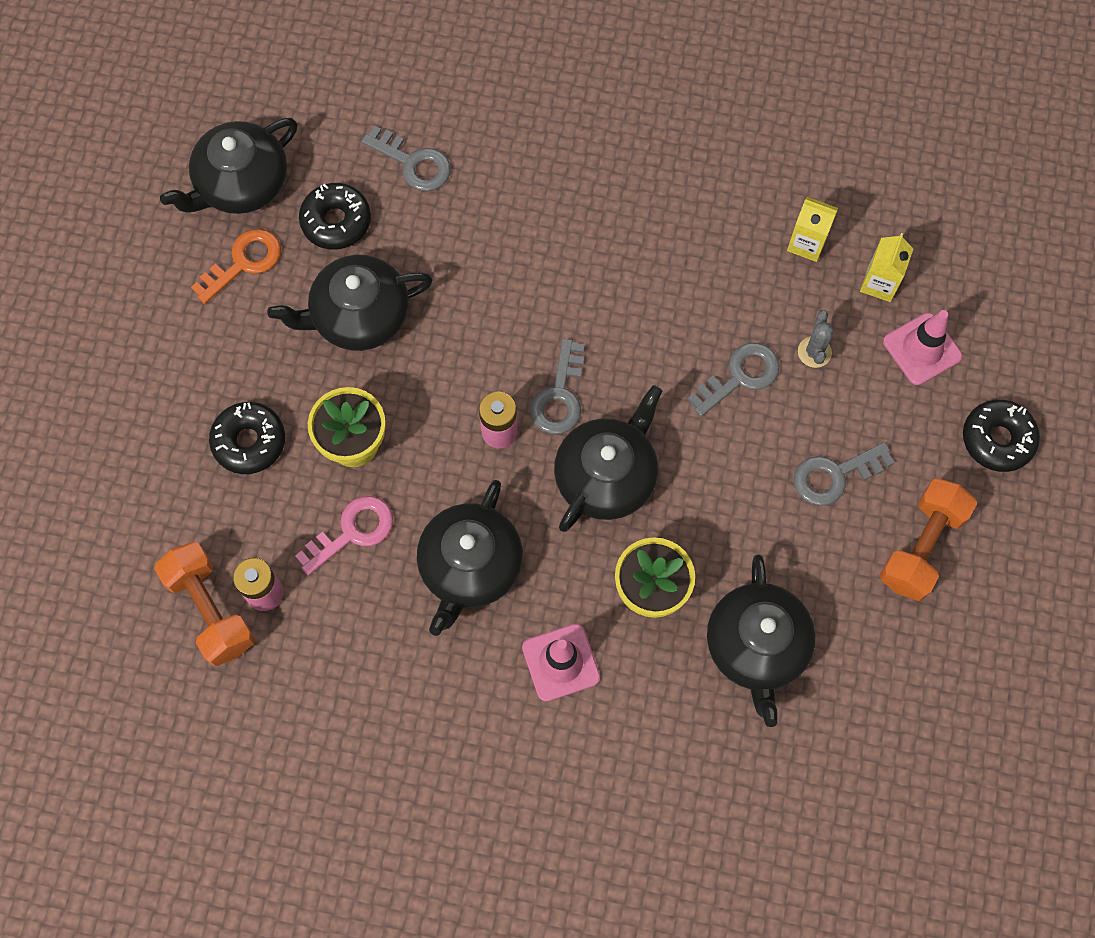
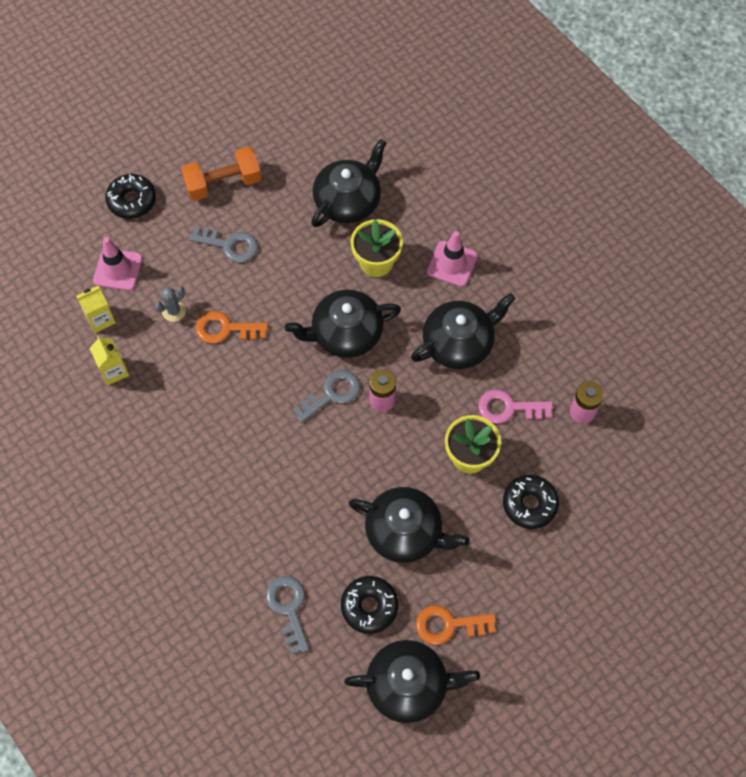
camera: 140 degrees left, 5 degrees down
(210, 610) = (619, 425): orange dumbbell -> none
(740, 376) = (225, 329): grey key -> orange key

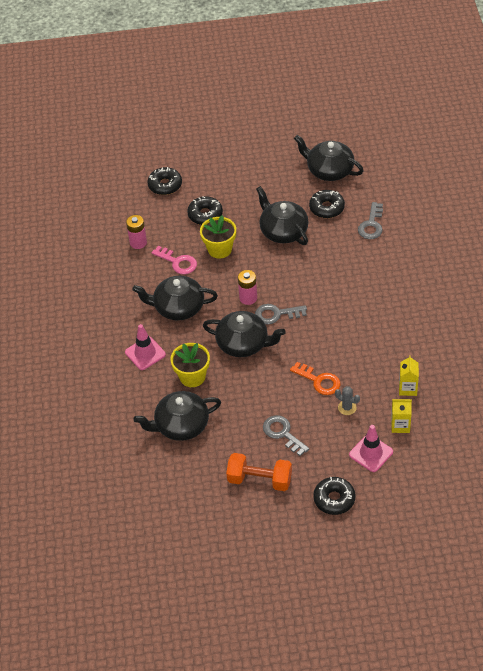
camera: 145 degrees left, 15 degrees down
(174, 311) = (347, 407): grey cactus -> grey cactus turned 45 degrees clockwise
(448, 625) = (290, 184): orange key -> none
(623, 527) = (165, 185): none -> black donut

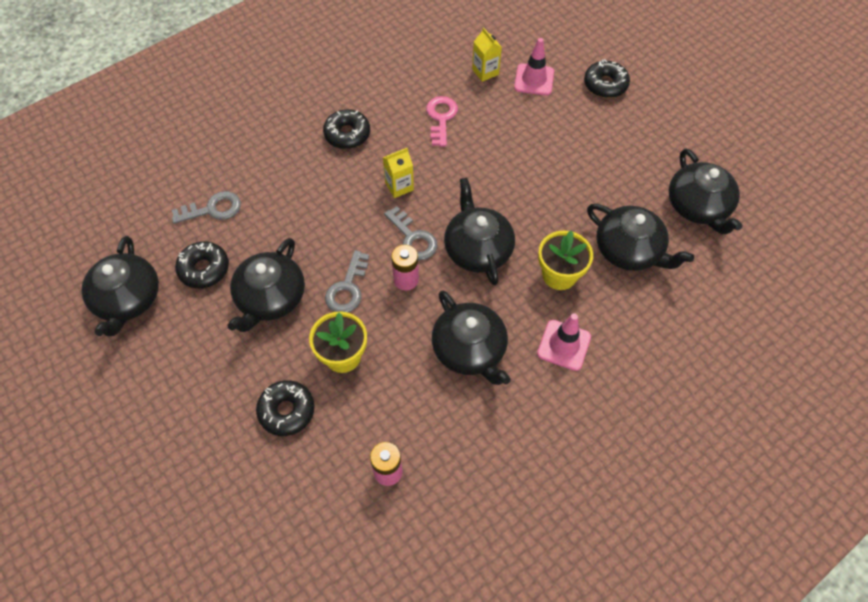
camera: 125 degrees left, 10 degrees up
(165, 185) = (251, 506): black donut -> black donut (347, 134)
(178, 262) = (394, 395): pink key -> pink key (441, 118)
(183, 488) = (698, 206): none -> black teapot
(259, 480) = (633, 149): orange dumbbell -> none
(282, 433) = (566, 156): grey key -> grey key (347, 288)
(319, 381) = (479, 156): orange key -> none
(347, 407) = (495, 119): grey cactus -> none
(408, 388) = (436, 83): yellow carton -> yellow carton (399, 186)

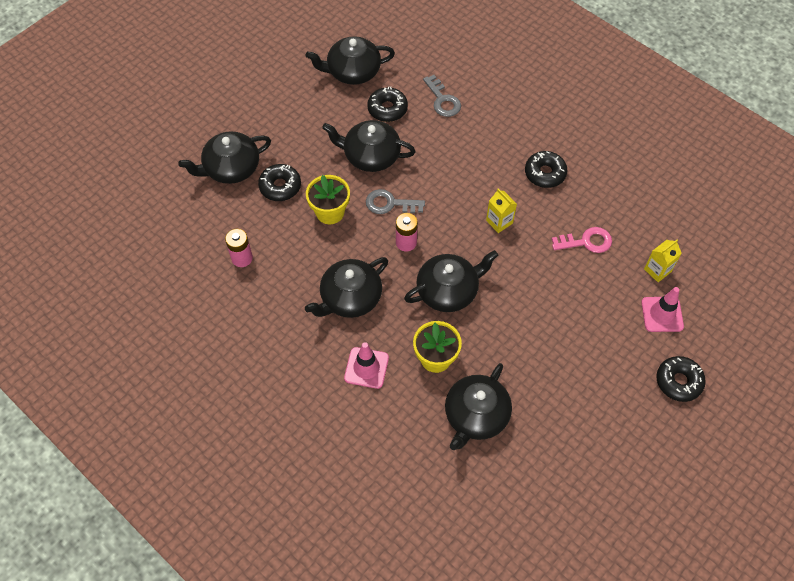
camera: 80 degrees right, 0 degrees up
(413, 238) = (448, 241): grey key -> none
(698, 206) = (543, 478): black teapot -> black teapot (231, 168)

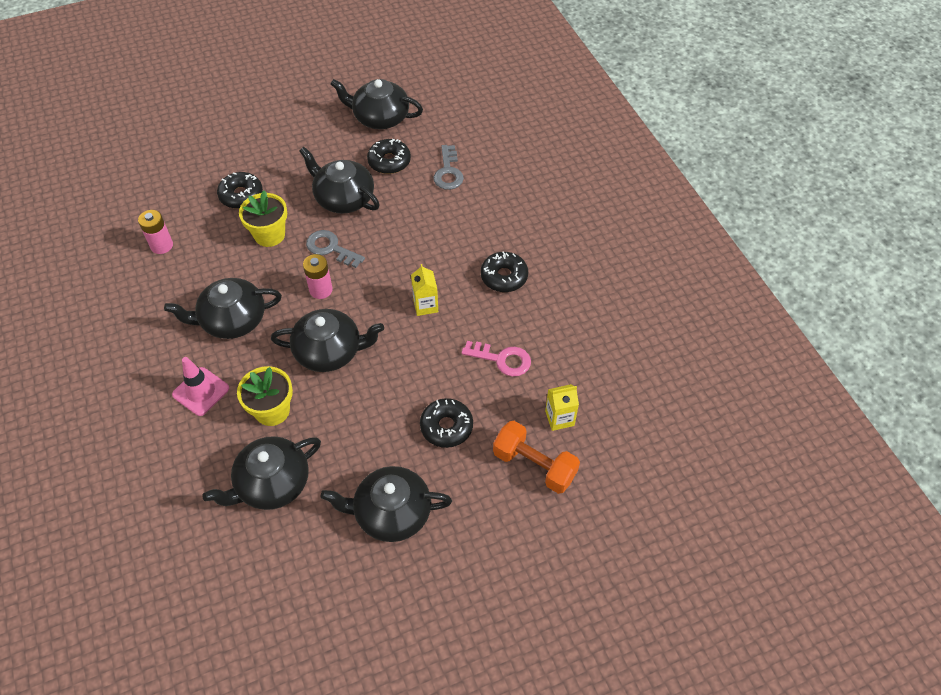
camera: 25 degrees right, 5 degrees down
(231, 168) = (209, 163): black teapot -> black teapot (391, 513)
(662, 314) = (534, 465): pink traffic cone -> orange dumbbell
(678, 381) = (506, 543): black donut -> black donut (446, 427)

